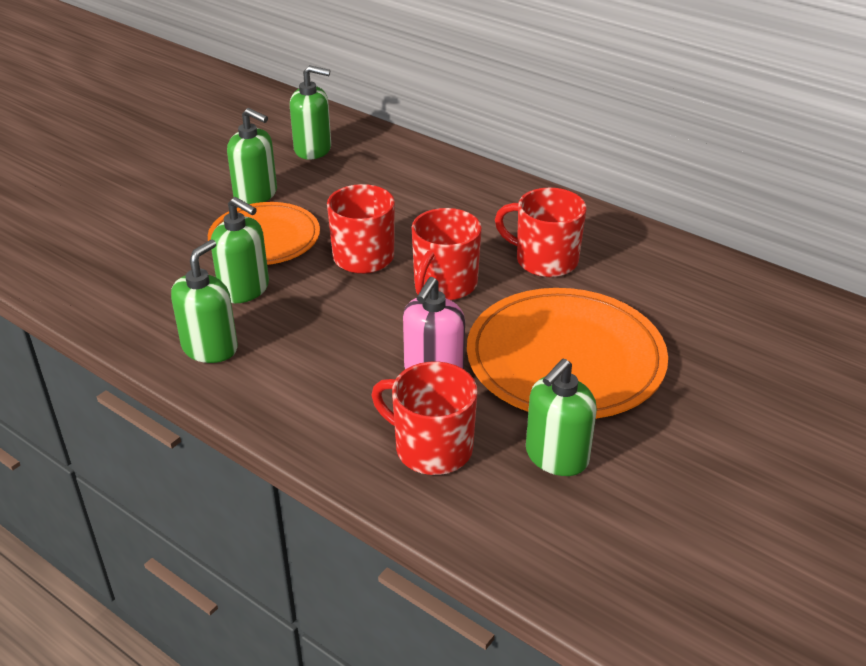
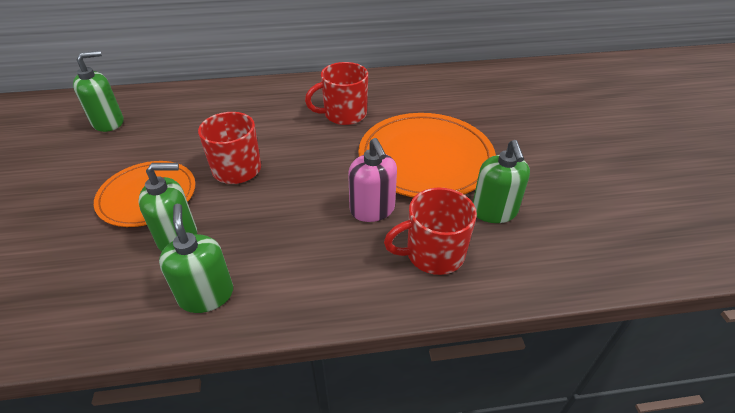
camera: 45 degrees left, 5 degrees up
(256, 194) = (101, 171): green soap dispenser -> none
(444, 284) = (309, 157): red mug -> none

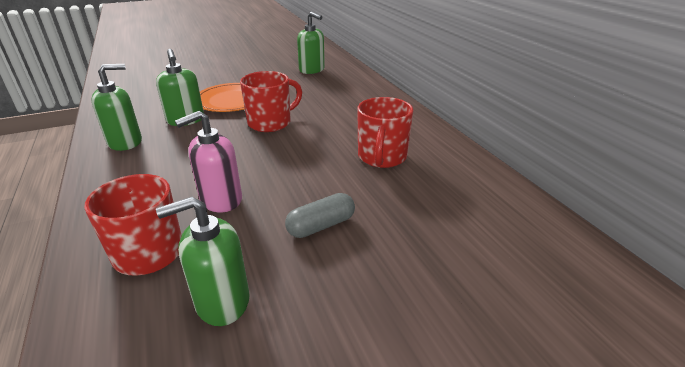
camera: 75 degrees right, 10 degrees down
(344, 114) = (381, 157): red mug -> red mug turned 135 degrees counterclockwise
(425, 158) = (321, 226): orange plate -> grey capsule

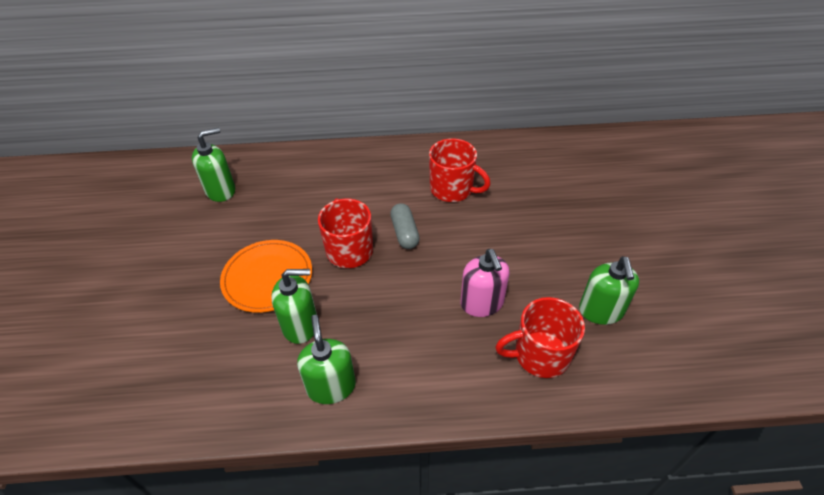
camera: 70 degrees left, 15 degrees up
(321, 226) = (534, 246): grey capsule -> grey capsule (404, 233)

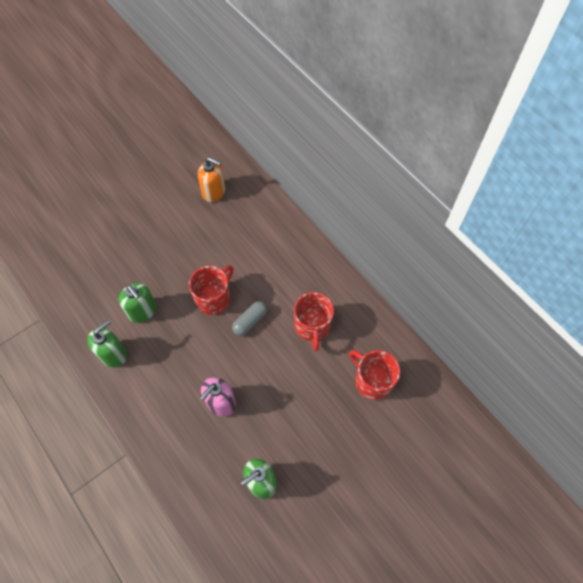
camera: 55 degrees right, 15 degrees up
(221, 190) = (214, 191): green soap dispenser -> orange soap dispenser
(267, 277) = (164, 269): orange plate -> none
(540, 355) = (201, 459): red mug -> red mug (372, 381)

